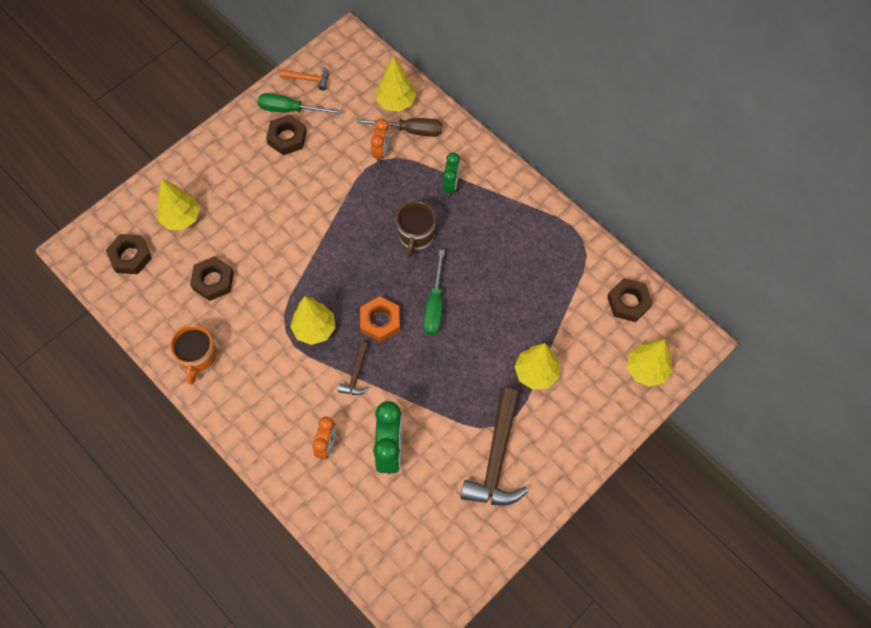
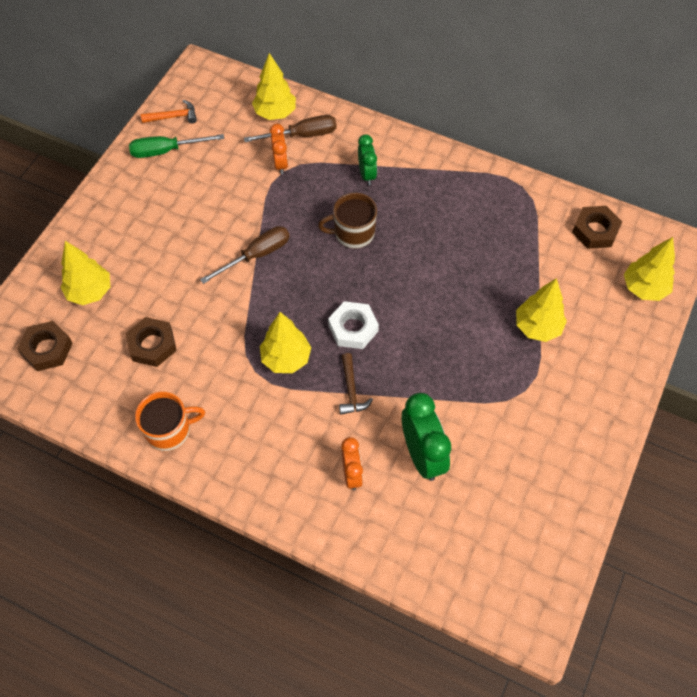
camera: 20 degrees left, 5 degrees down
(199, 358) = (169, 430): orange mug -> orange mug turned 90 degrees counterclockwise
(287, 137) = (174, 178): brown nut -> none
(327, 230) = (256, 255): none -> brown screwdriver
(380, 321) = (353, 328): orange nut -> white nut
(416, 236) = (353, 233): brown mug -> brown mug turned 90 degrees clockwise
(434, 305) = (403, 294): green screwdriver -> none
(496, 458) = (537, 425): brown hammer -> none

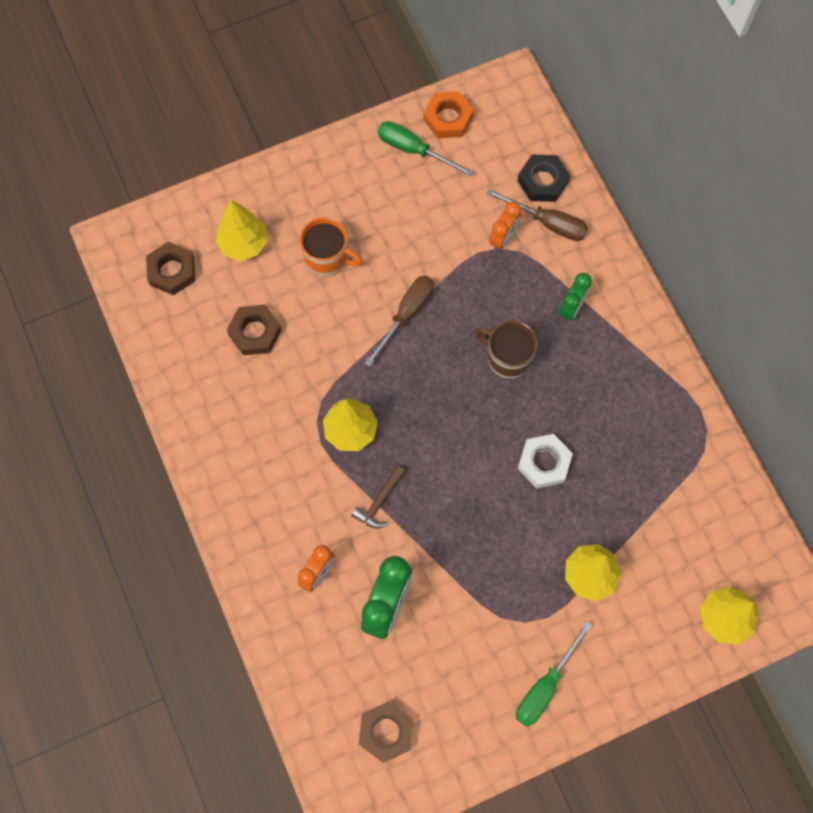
camera: 40 degrees right, 10 degrees up
(169, 430) = (209, 419): orange mug -> orange mug (327, 257)
(173, 117) = (448, 118): orange hammer -> orange nut
(256, 255) = (406, 314): brown screwdriver -> brown screwdriver turned 60 degrees counterclockwise
(275, 113) = (542, 181): yellow tree -> black nut
(353, 328) = (429, 447): white nut -> white nut (544, 463)
(578, 421) = (545, 686): none -> green screwdriver
(595, 231) = (733, 527): brown nut -> brown nut (386, 732)

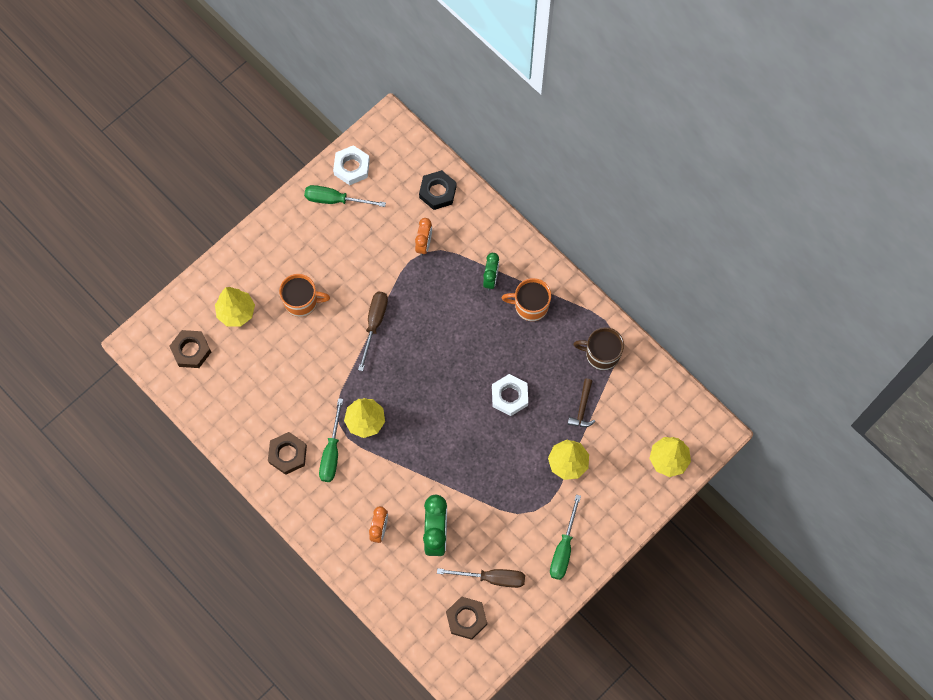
camera: 20 degrees left, 0 degrees up
(255, 332) = (269, 374): brown nut -> brown nut (287, 454)
(294, 455) = (331, 452): none -> green screwdriver
(379, 501) = (404, 464): brown hammer -> brown hammer (582, 408)
(448, 118) = (352, 167): orange nut -> white nut
(508, 357) = (458, 330): brown mug -> brown mug (601, 354)
(548, 223) = (452, 222): brown screwdriver -> brown screwdriver (492, 578)
(610, 358) = (530, 305): none -> orange mug

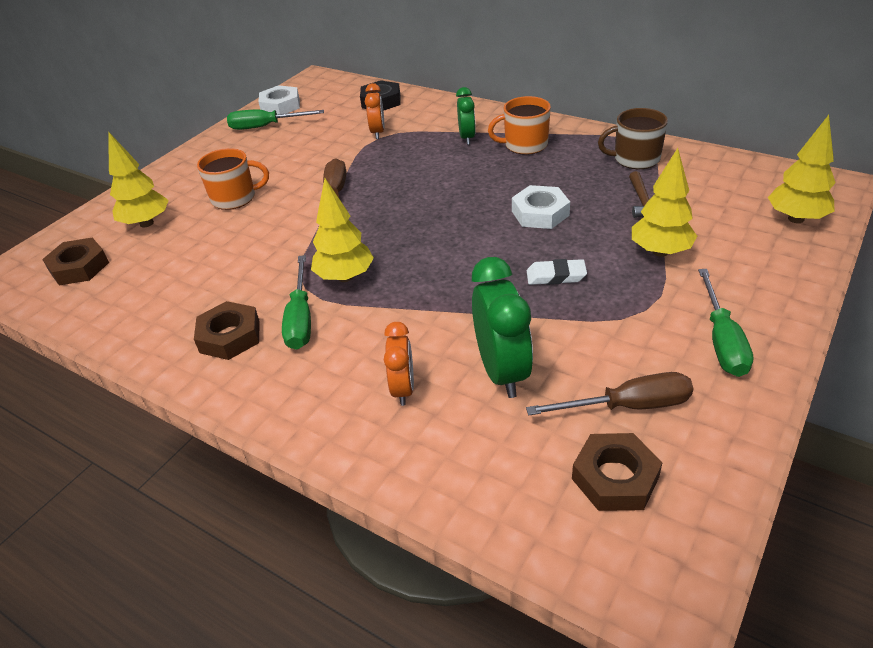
camera: 10 degrees left, 30 degrees down
(495, 464) = (556, 276): none -> white eraser

